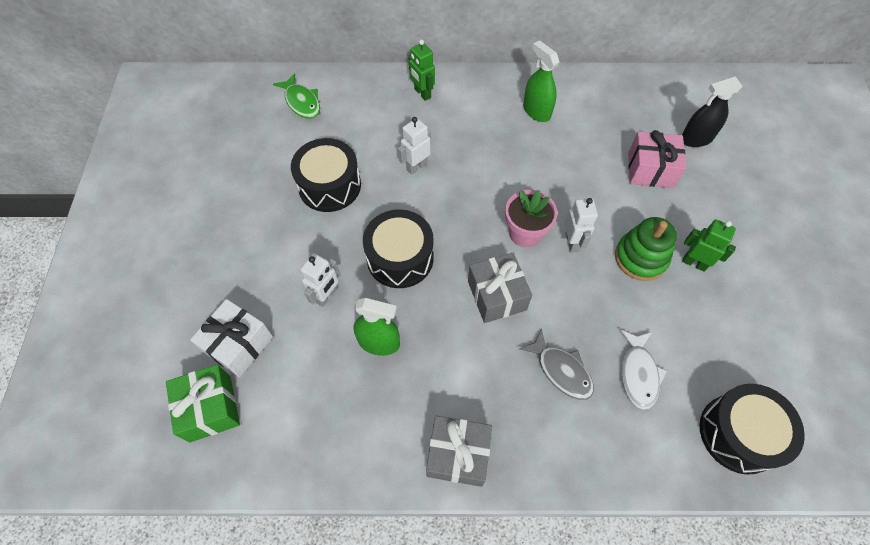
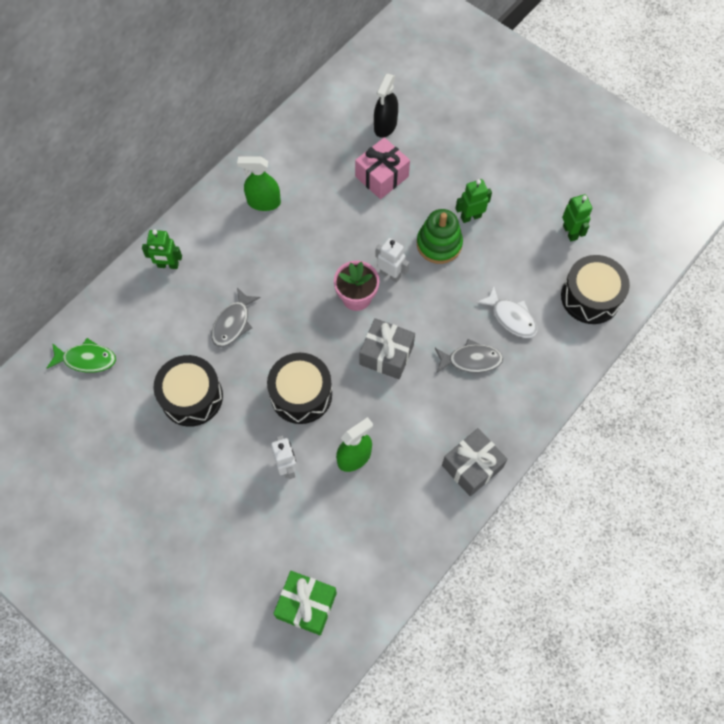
camera: 50 degrees left, 5 degrees up
(238, 344) = (272, 554): white gift -> none
(416, 166) = (233, 323): white robot -> grey fish
(780, 360) = (570, 232): none -> green robot

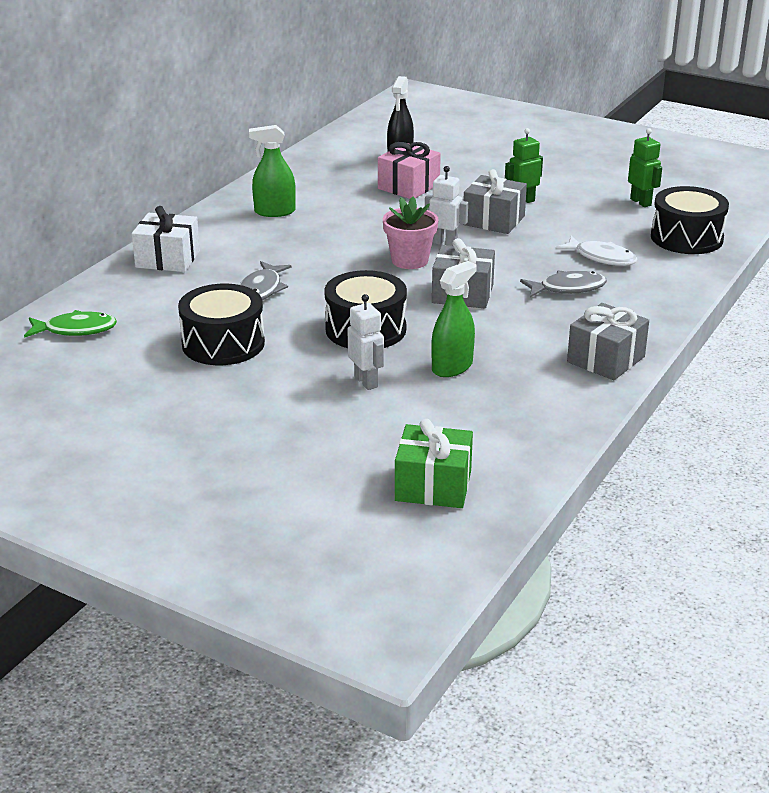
camera: 10 degrees left, 35 degrees down
(168, 265) = (168, 259): green robot -> white gift
(439, 244) = (493, 220): green stacking toy -> grey gift

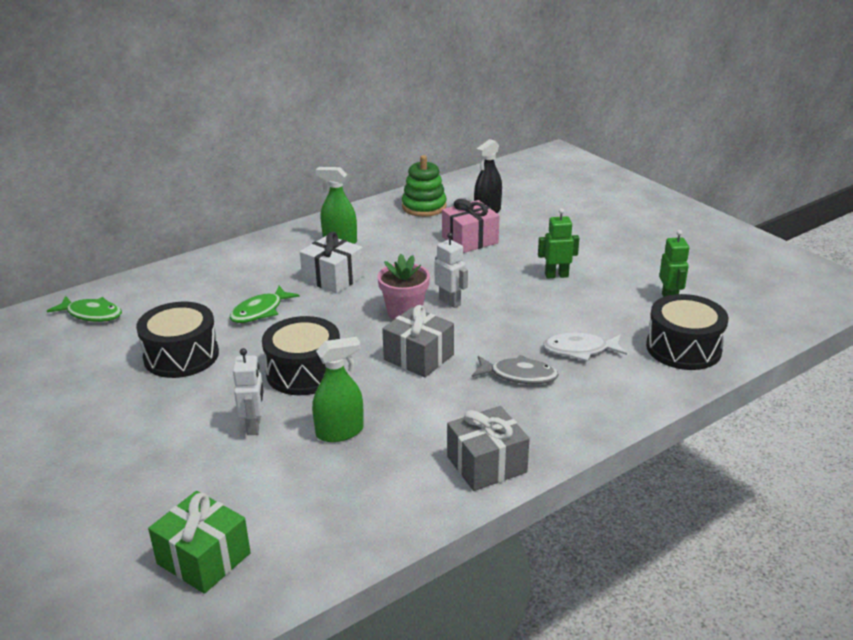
camera: 25 degrees right, 0 degrees up
(168, 259) = (219, 266): white gift -> white gift (333, 278)
(262, 289) = (260, 311): grey fish -> green fish
(330, 165) = (424, 207): none -> green stacking toy
(493, 220) = (513, 288): grey gift -> none
(601, 257) = (580, 350): white fish -> white fish turned 120 degrees clockwise

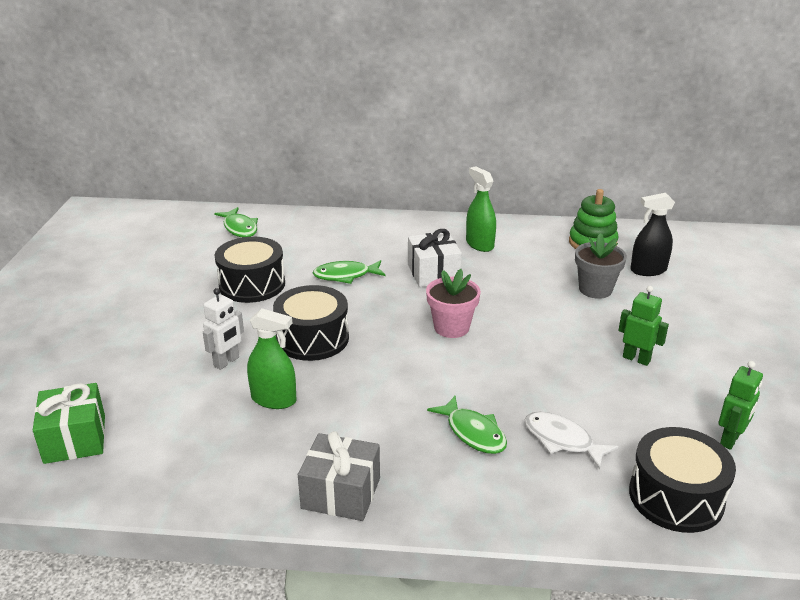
camera: 40 degrees right, 0 degrees up
(418, 357) = (411, 371): grey gift -> none
(450, 302) = (502, 337): white robot -> none
(470, 240) = (595, 289): pink gift -> grey flower pot
(519, 375) = (473, 432): grey fish -> green fish

